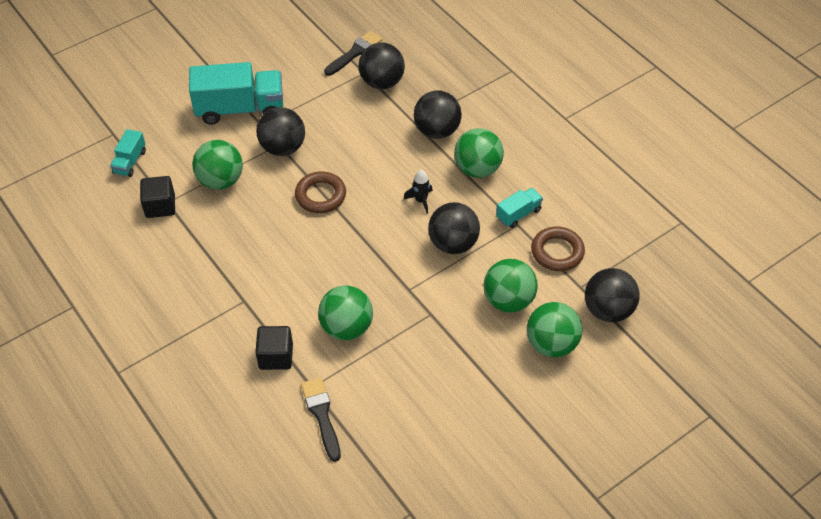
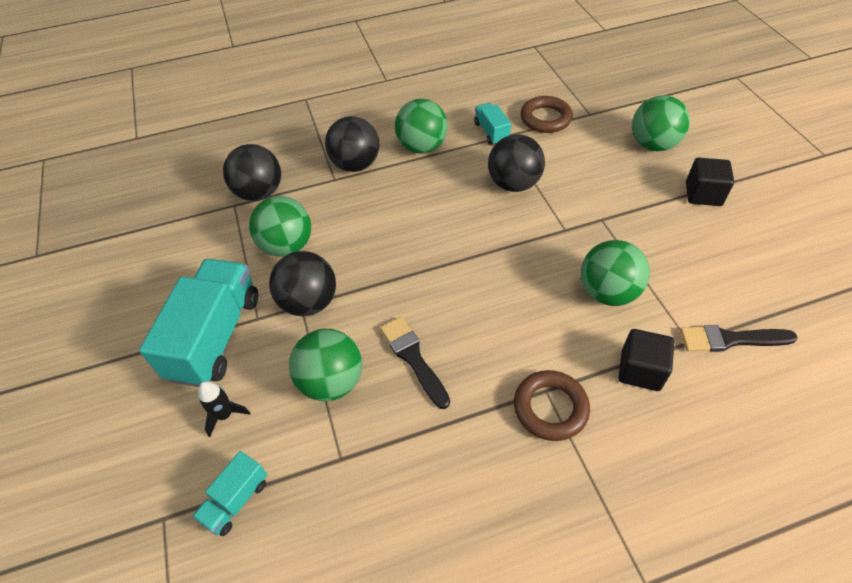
camera: 70 degrees left, 0 degrees up
(130, 162) = (236, 500): turquoise truck -> turquoise truck turned 90 degrees clockwise
(160, 206) = (344, 469): black cube -> black cube (703, 194)
(320, 195) = (403, 279): brown ring -> brown ring (550, 408)
(355, 53) = (198, 206): black brush -> black brush (413, 358)
(421, 201) = (446, 196): black rocket -> black rocket (225, 415)
(508, 300) = (596, 161): green ball -> green ball (287, 246)
(608, 310) = (620, 104): black ball -> none

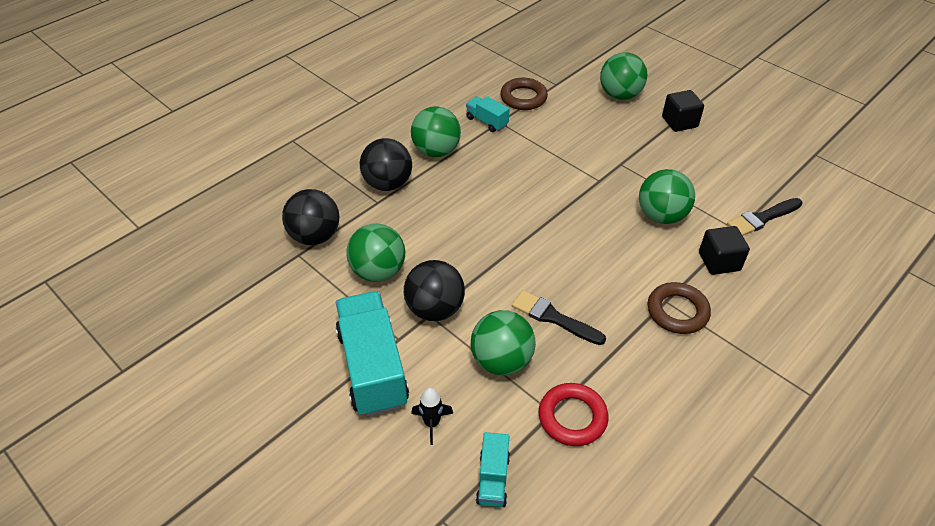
camera: 30 degrees left, 5 degrees down
(356, 474) = (572, 417): none -> red ring
(513, 184) = (535, 158): black ball -> none

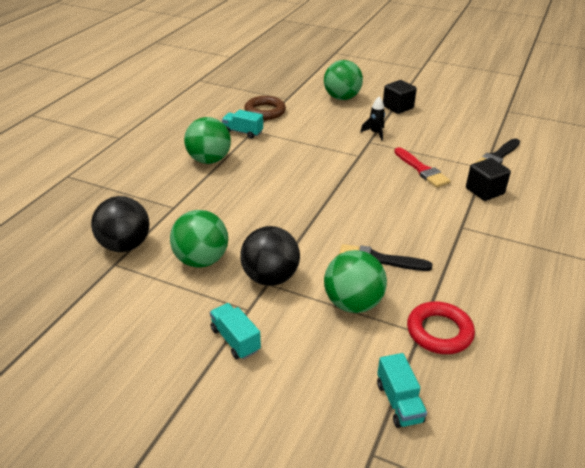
camera: 20 degrees left, 10 degrees down
(372, 368) = (235, 340): turquoise truck -> turquoise truck, size x0.49
(388, 184) = (176, 192): black ball -> none
(432, 423) = (317, 371): black rocket -> black rocket (375, 133)
(661, 216) = (422, 170): green ball -> red brush
(677, 311) = (475, 232): brown ring -> none

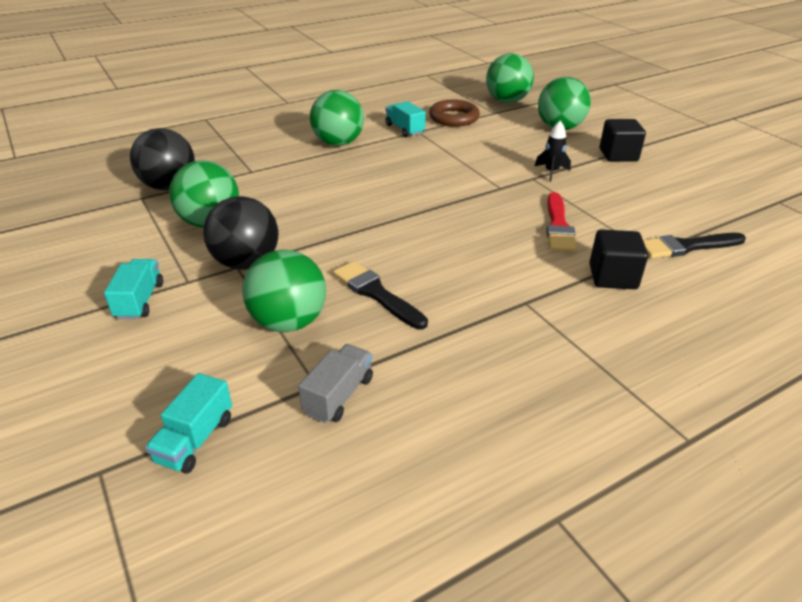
camera: 35 degrees right, 0 degrees up
(284, 86) = (507, 101): none -> green ball
(439, 332) = (338, 396): red ring -> grey truck

